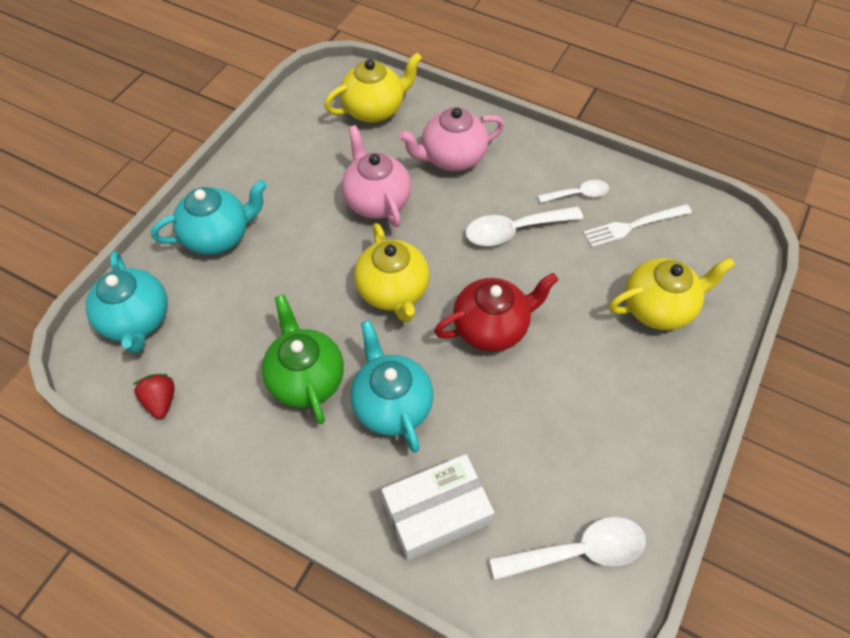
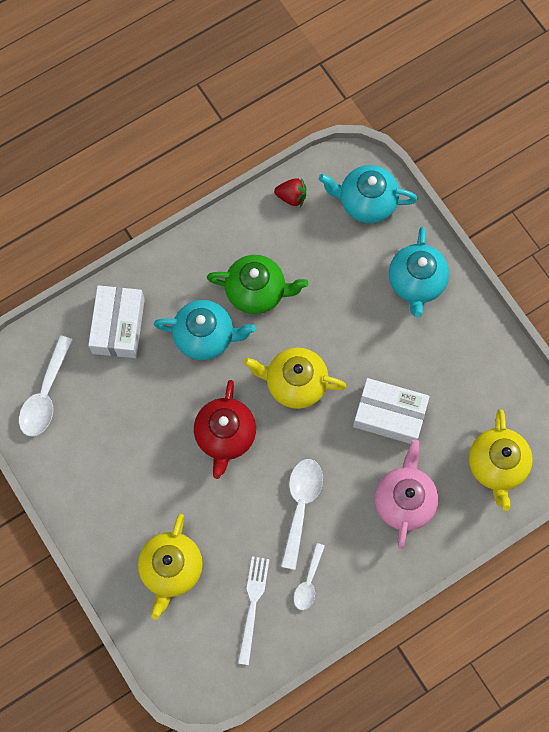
camera: 120 degrees right, 15 degrees up
(376, 200) = (389, 414): pink teapot -> white box

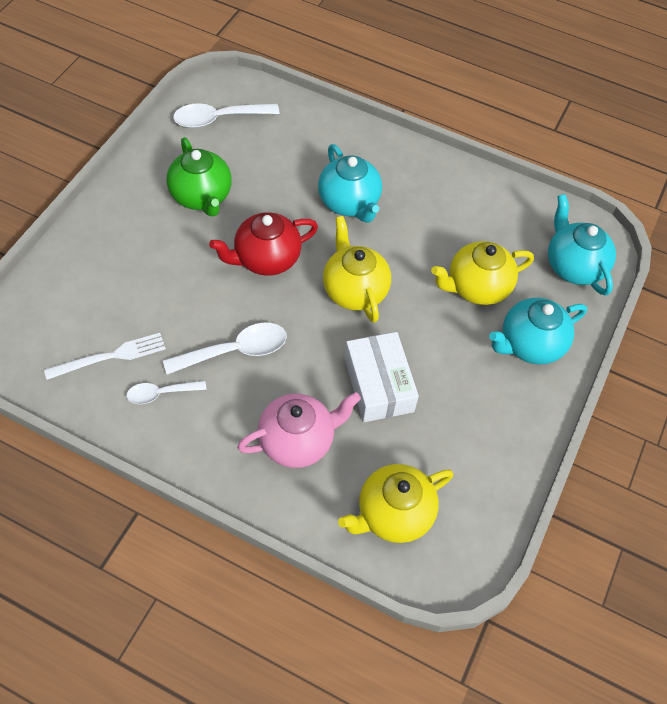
camera: 55 degrees right, 15 degrees down
(118, 326) = (314, 139): white box -> none
(171, 569) = (111, 275): yellow teapot -> yellow teapot (476, 287)
(257, 291) = (420, 221): green teapot -> green teapot (202, 197)
(291, 197) = (529, 207): red strawberry -> none

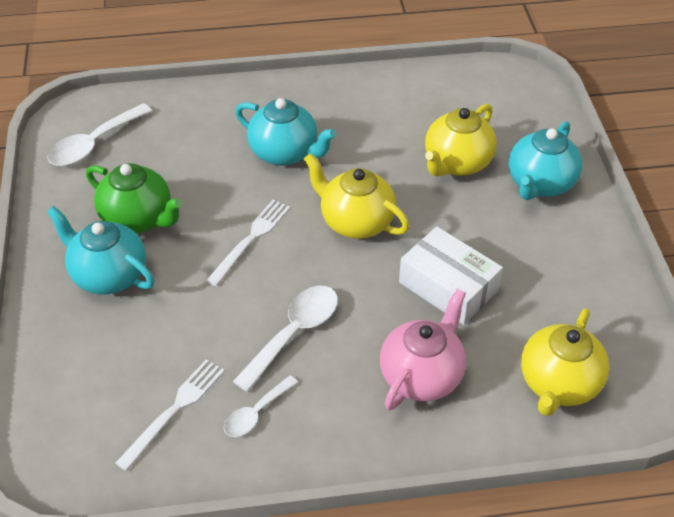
camera: 30 degrees left, 10 degrees down
(266, 259) = (251, 239): red teapot -> white fork
(573, 266) = (517, 106): turquoise teapot -> turquoise teapot (108, 275)

